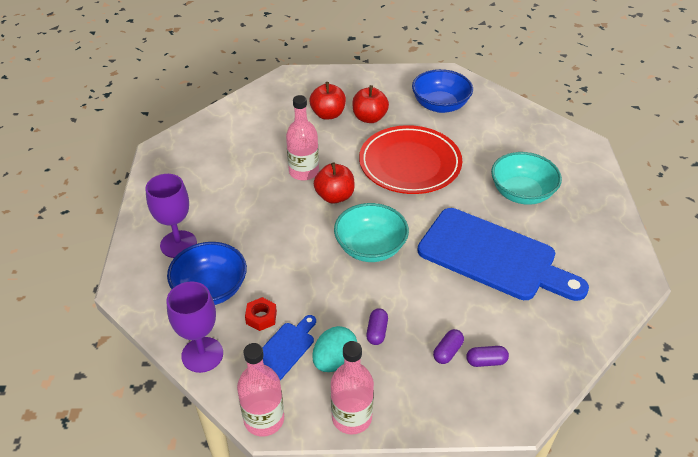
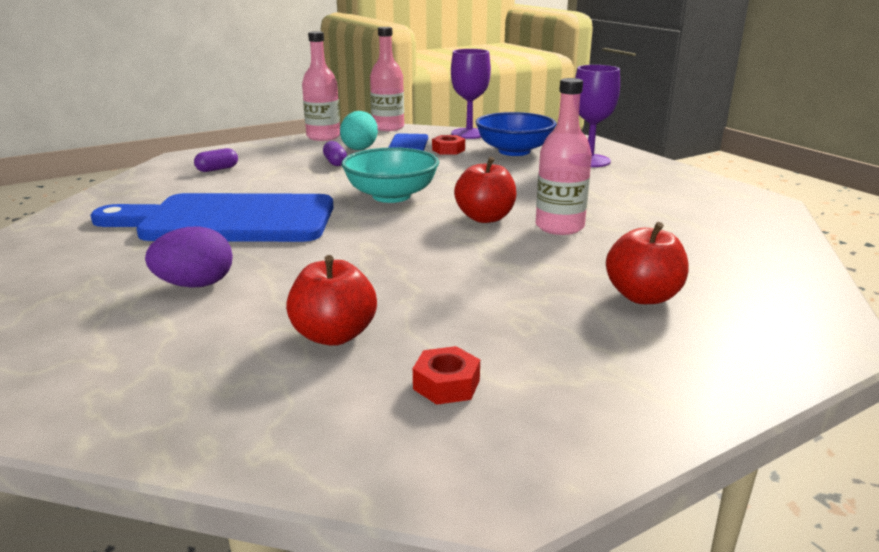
camera: 150 degrees right, 20 degrees down
(369, 118) = (564, 313): red apple -> red apple (334, 335)
(410, 164) = (416, 271): red plate -> none
(440, 105) = (446, 384): blue bowl -> red nut
(447, 351) = (258, 166): purple capsule -> none
(522, 193) = (195, 285): turquoise bowl -> purple egg

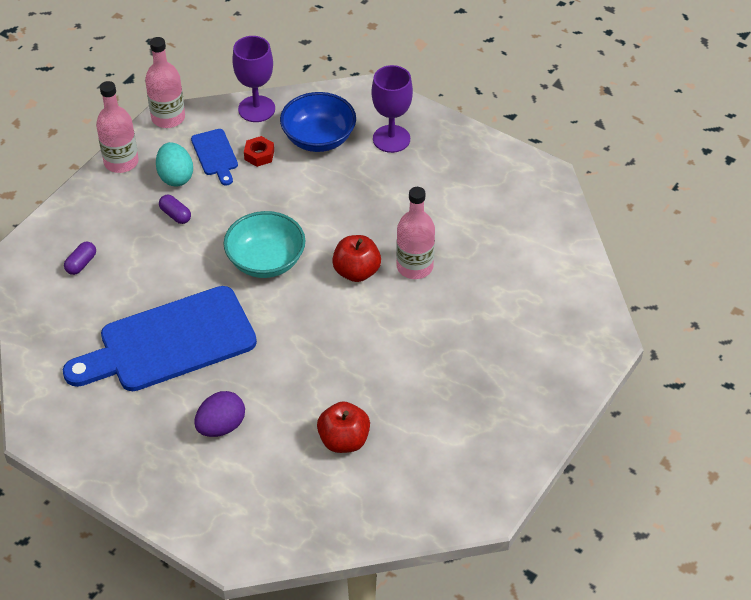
camera: 25 degrees left, 25 degrees up
(446, 384) = (427, 455): red nut -> none
(643, 296) = (497, 337): red apple -> none

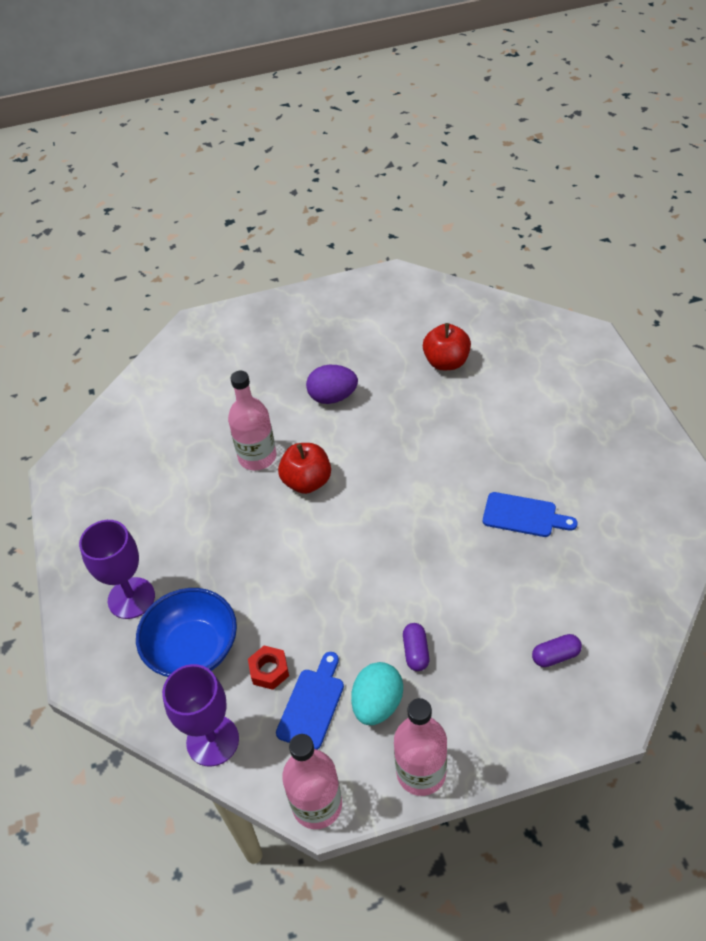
camera: 135 degrees left, 0 degrees up
(169, 342) = (523, 516): blue cutting board -> blue cutting board, size x0.44
(221, 426) = (532, 421): purple egg -> purple egg (333, 397)
(266, 261) = (373, 541): turquoise bowl -> none

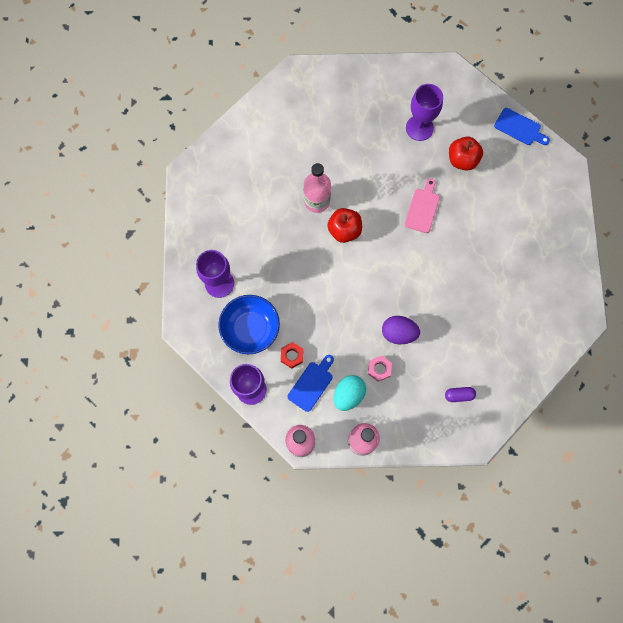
camera: 10 degrees right, 25 degrees up
(333, 397) = (377, 167): purple egg -> purple egg (398, 333)
(376, 343) = (419, 128): none -> purple goblet
(411, 428) = (422, 208): none -> pink cutting board
(416, 652) = (379, 369): purple capsule -> pink nut
(523, 516) = (473, 296): blue cutting board -> blue cutting board (519, 128)

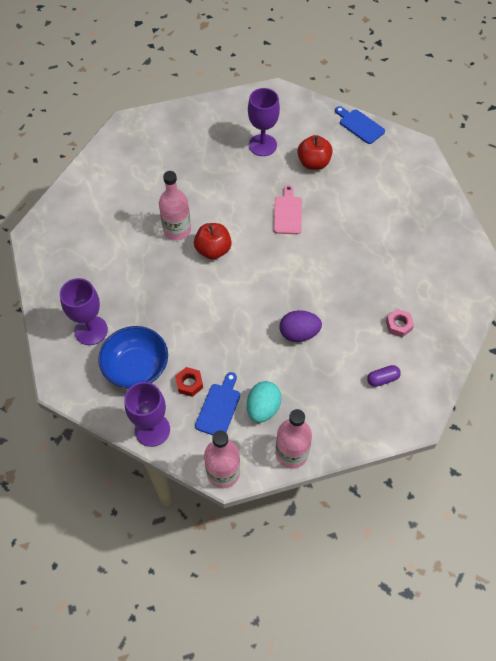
camera: 15 degrees left, 15 degrees down
(379, 369) = (289, 374): pink nut -> pink nut (399, 325)
(519, 128) = (360, 125): blue cutting board -> blue cutting board turned 150 degrees counterclockwise

